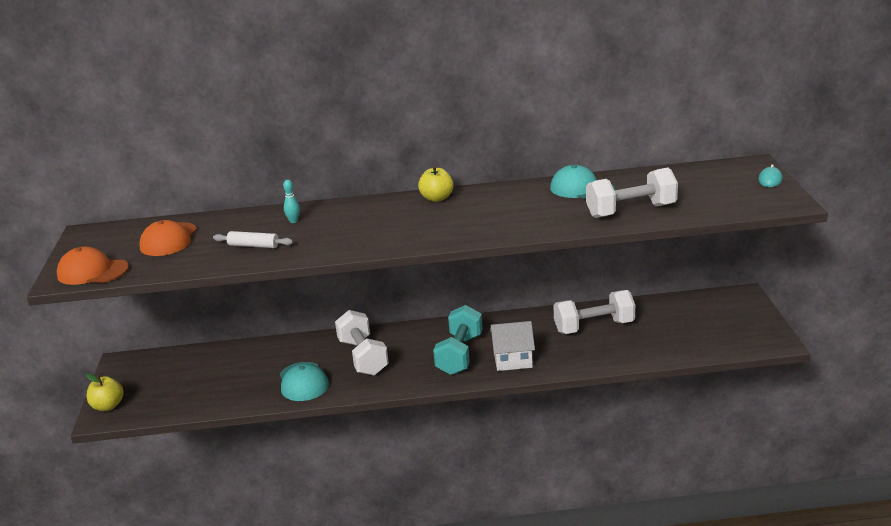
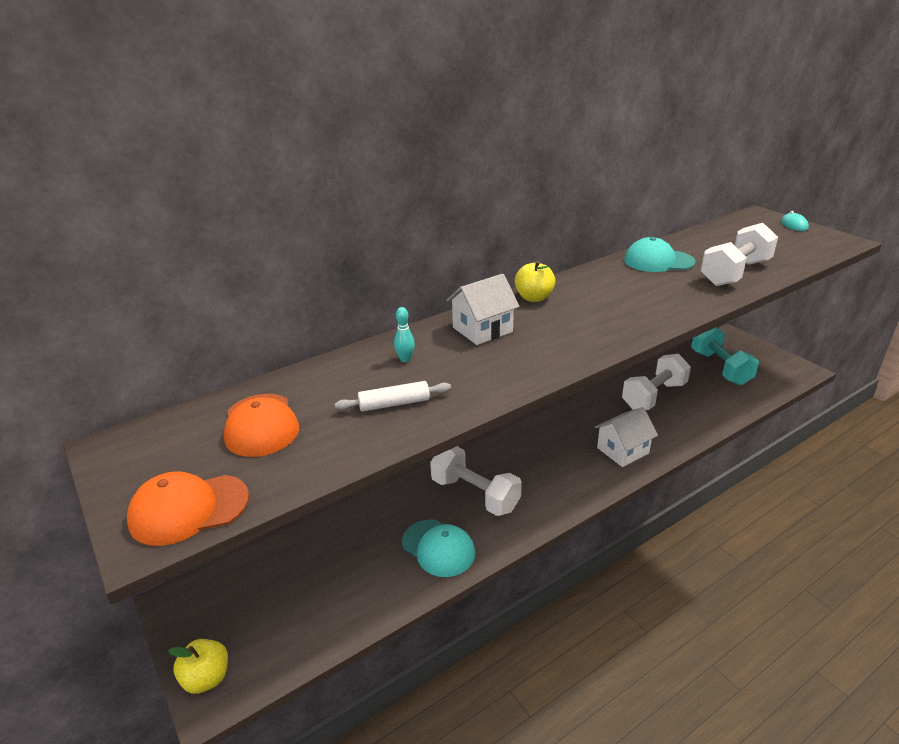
camera: 30 degrees left, 5 degrees up
(368, 213) = (482, 330): none -> white house
(460, 354) = (568, 460): turquoise dumbbell -> turquoise dumbbell (720, 368)

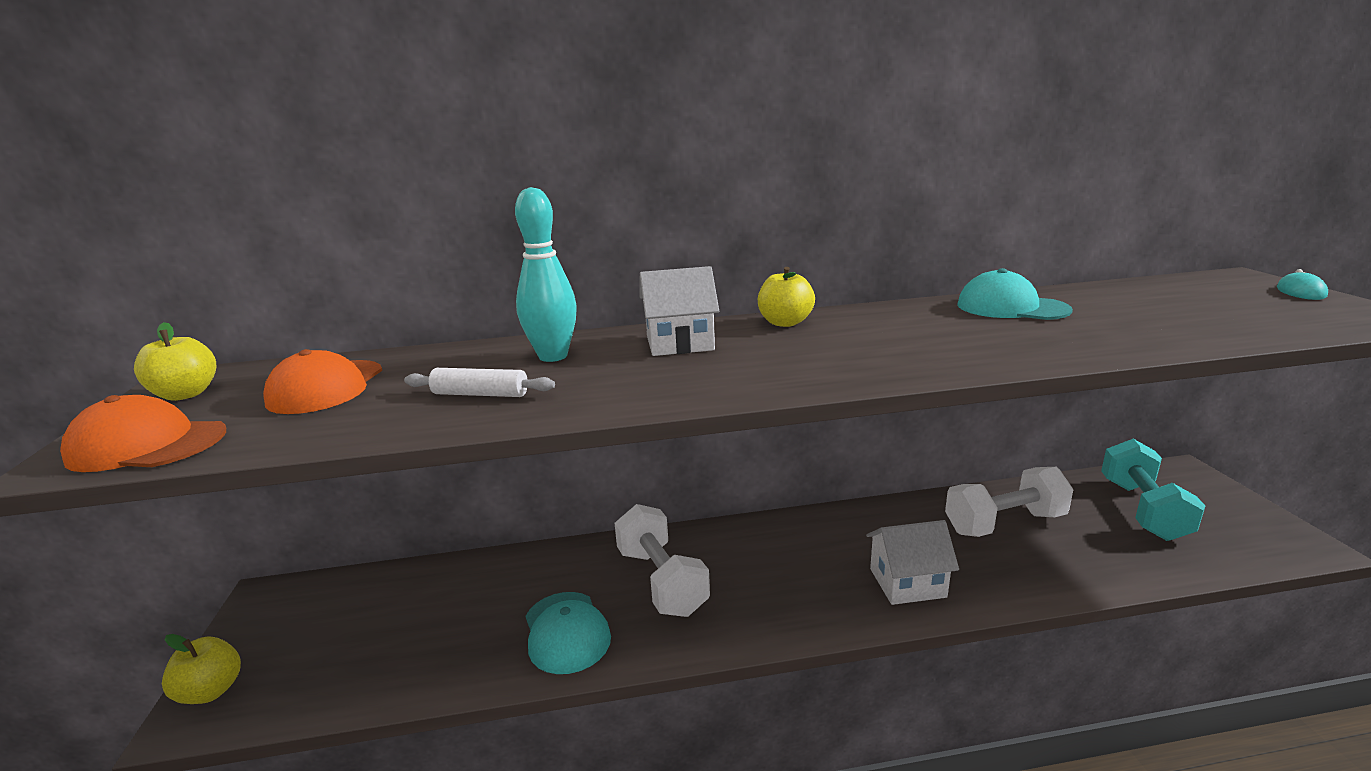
camera: 25 degrees right, 10 degrees down
(141, 460) = (186, 394): none -> yellow apple
(405, 359) = (553, 356): turquoise bowling pin -> turquoise bowling pin, size x2.11
(735, 273) = (1132, 332): white dumbbell -> none

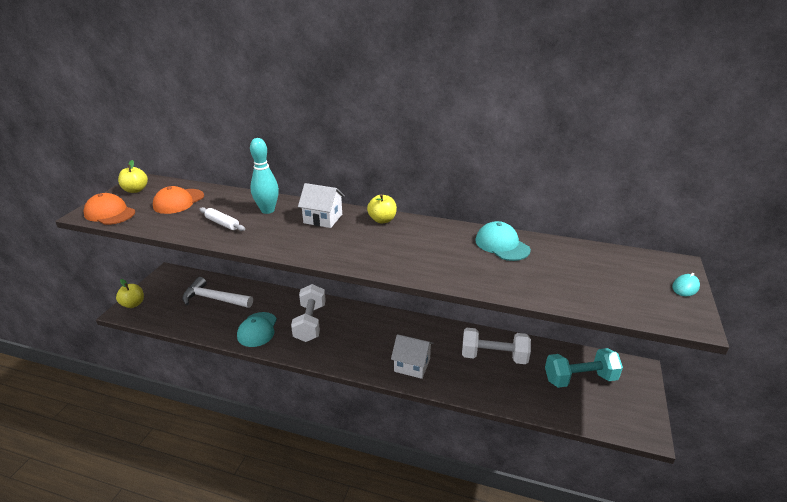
camera: 25 degrees right, 10 degrees up
(419, 609) = (214, 299): none -> white hammer
(1143, 510) = (580, 379): turquoise dumbbell -> turquoise dumbbell turned 45 degrees clockwise

